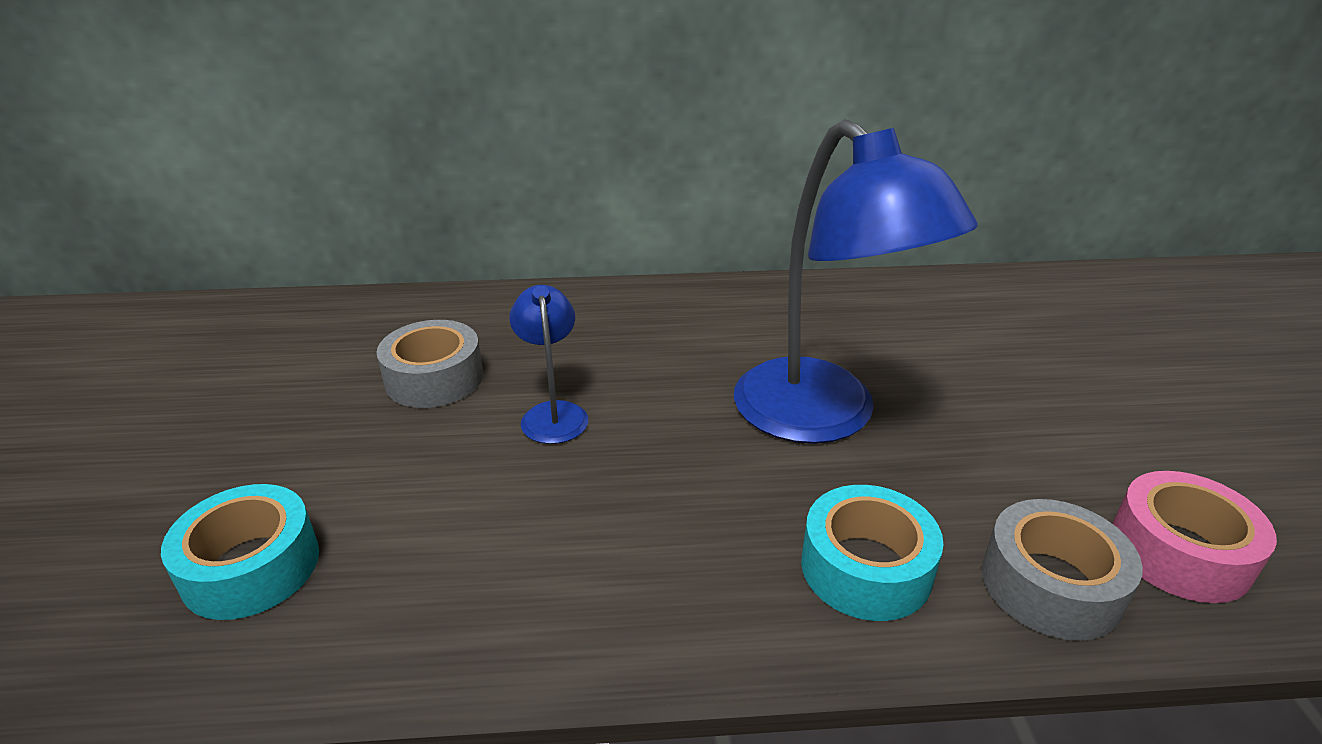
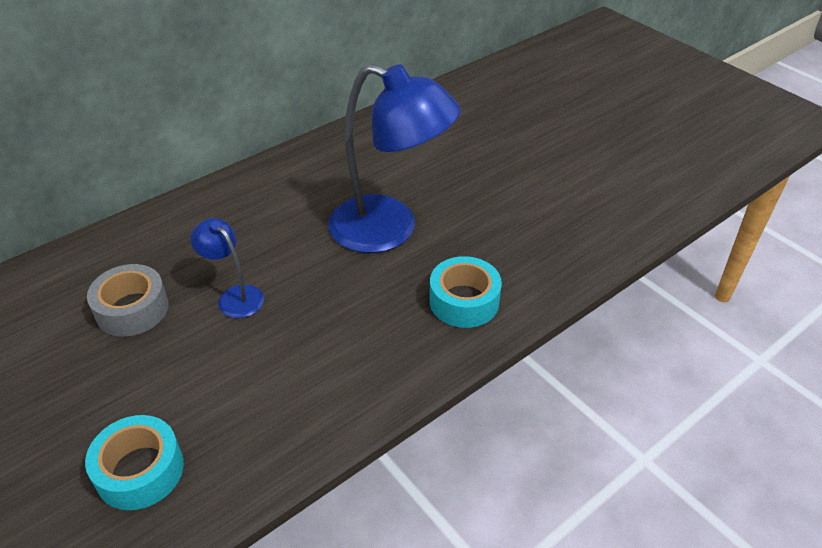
camera: 35 degrees left, 10 degrees up
(1050, 585) = (543, 269): grey tape -> none
(1179, 552) = (584, 228): pink tape -> none

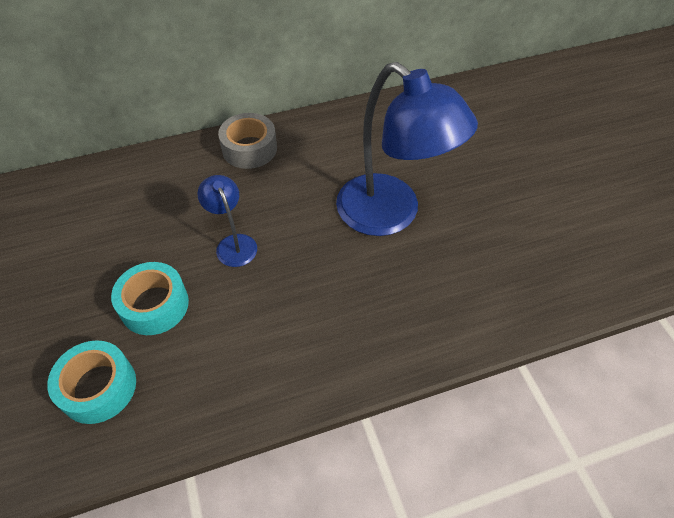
camera: 20 degrees right, 10 degrees up
(132, 309) = (148, 231): grey tape -> grey tape (249, 148)
(464, 301) = (432, 309): turquoise tape -> turquoise tape (154, 305)

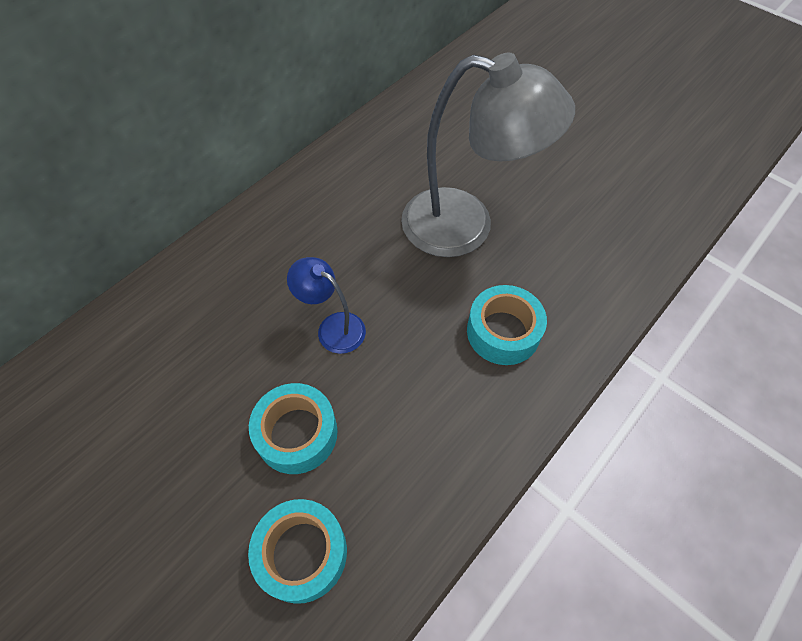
camera: 30 degrees left, 5 degrees up
(249, 148) = (275, 219): grey tape -> none
(359, 309) = (503, 332): none -> turquoise tape
(391, 215) = (466, 226): blue lamp -> grey lamp

